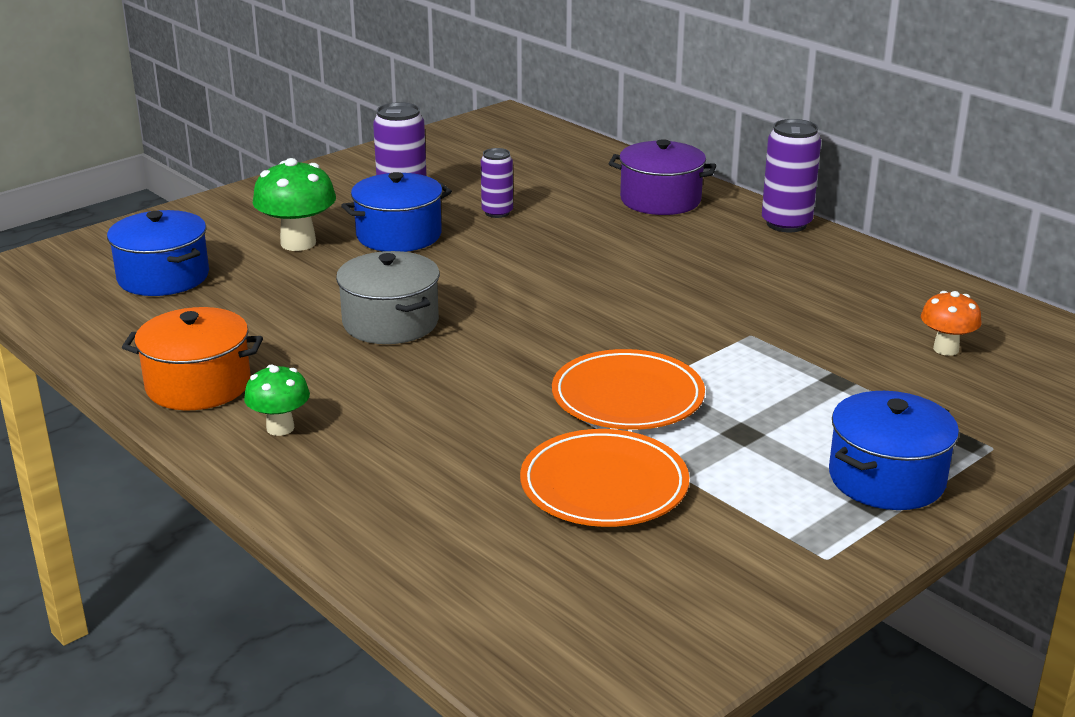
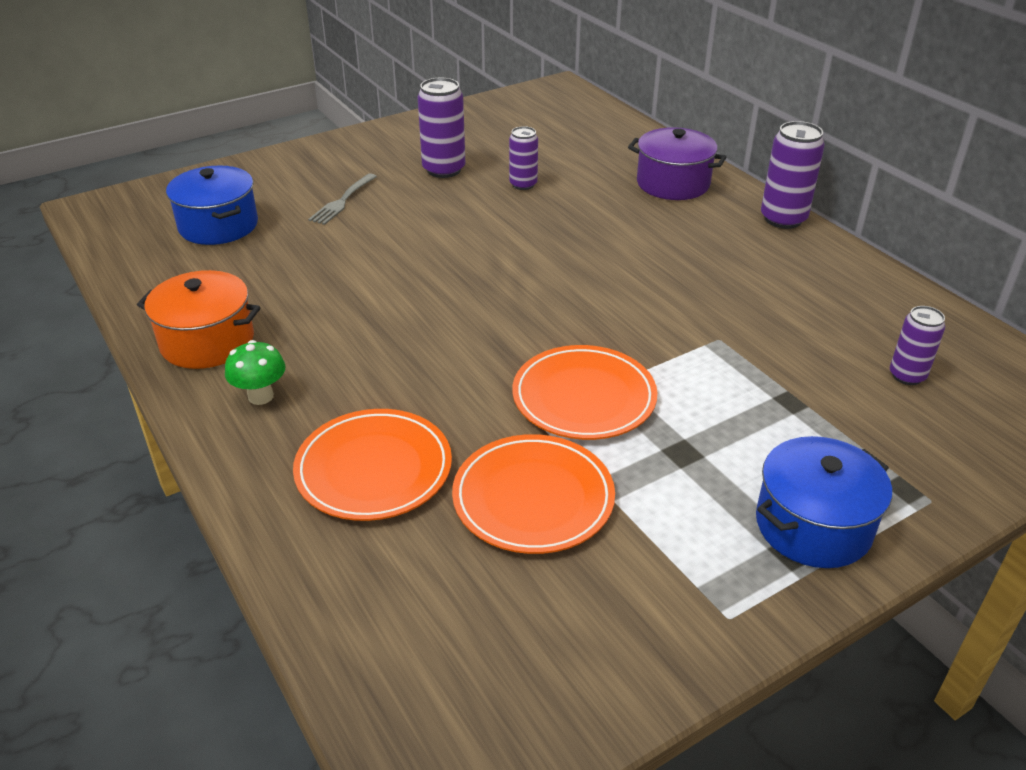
camera: 10 degrees right, 10 degrees up
(298, 243) = (342, 201): green mushroom -> grey fork
(390, 323) = (394, 292): grey pot -> none
(399, 235) = (430, 201): blue pot -> none
(429, 478) = (374, 469): none -> orange plate
(946, 349) = (907, 376): orange mushroom -> purple can

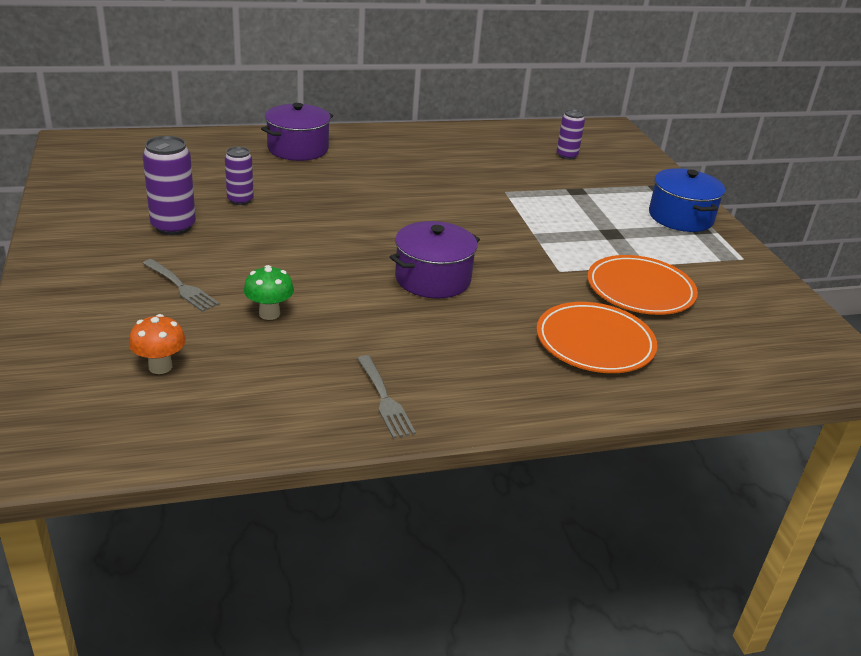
camera: 75 degrees left, 5 degrees down
(207, 341) = (384, 399): orange pot -> grey fork
(218, 225) = (160, 367): blue pot -> orange mushroom
(261, 396) = (485, 380): green mushroom -> green mushroom (269, 313)
(446, 326) = (433, 279): none -> purple pot
(584, 397) = (546, 249): orange plate -> none
(783, 219) = (380, 132): purple can -> none

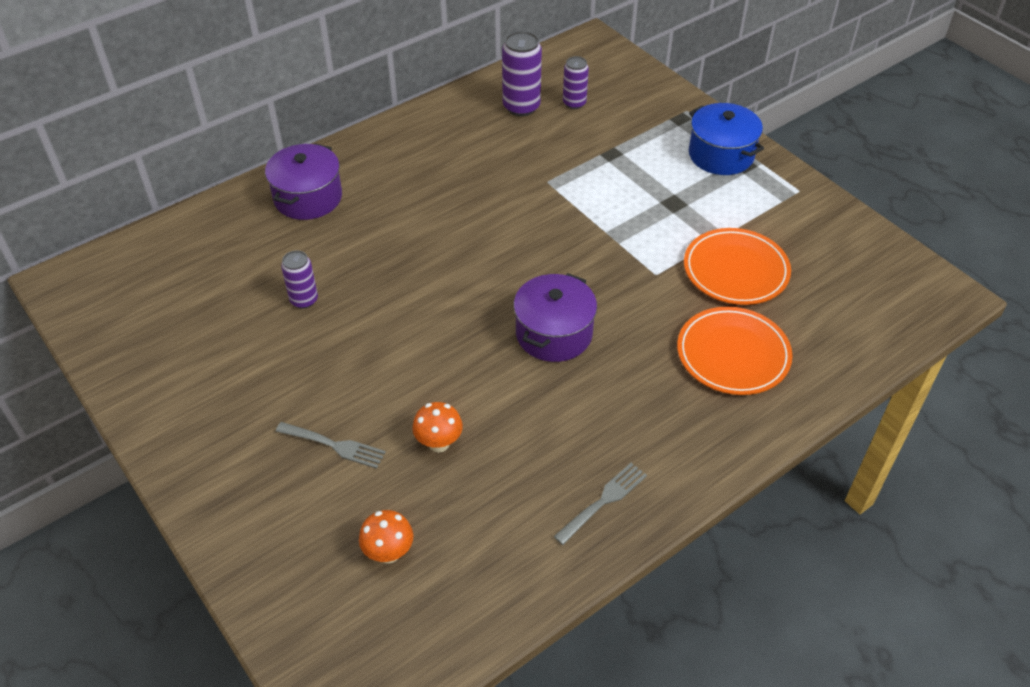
camera: 20 degrees left, 15 degrees up
(173, 226) = (265, 366): purple can -> purple can (521, 107)
(269, 313) = (439, 443): green mushroom -> orange mushroom
(384, 399) = (603, 501): grey fork -> grey fork turned 90 degrees counterclockwise

